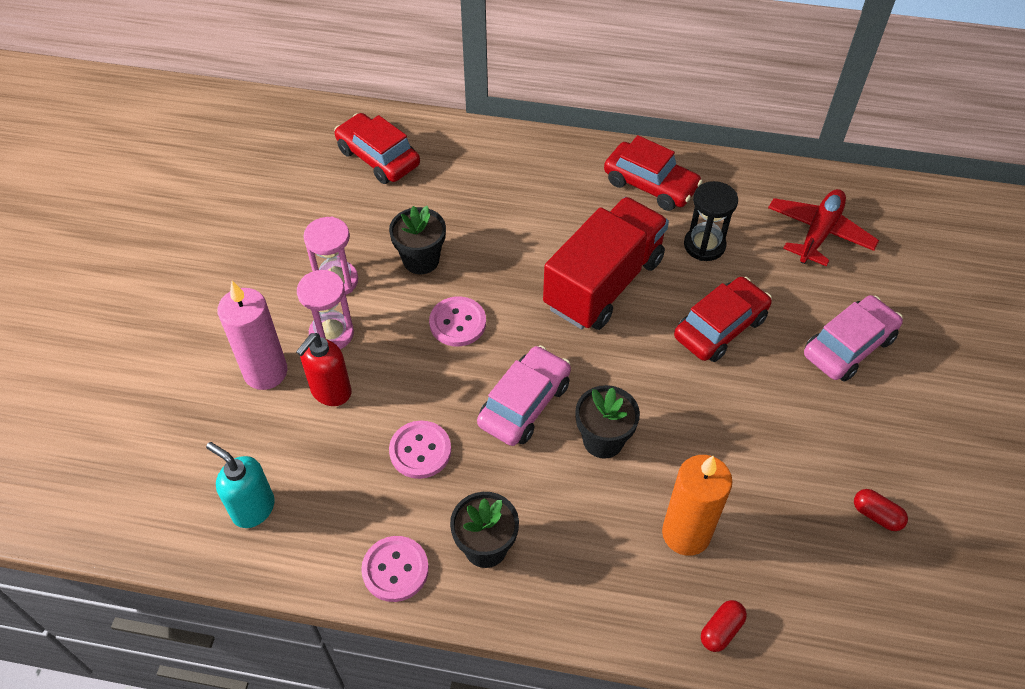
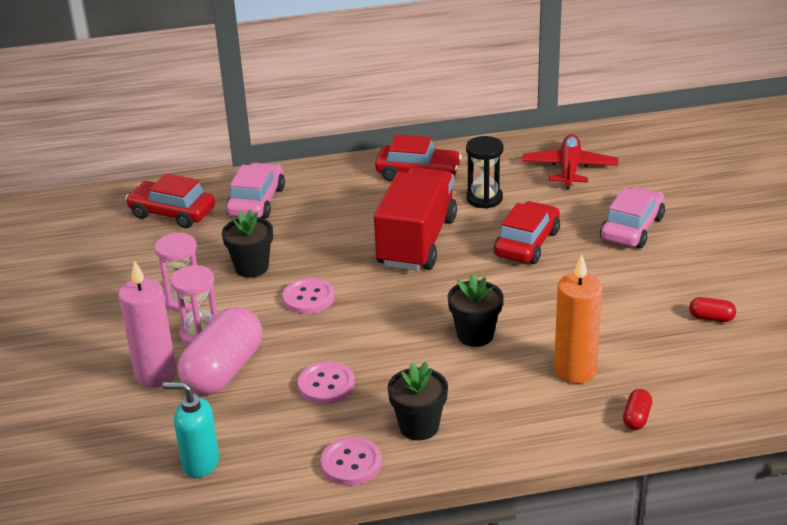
camera: 20 degrees left, 20 degrees down
(331, 392) = (223, 370): red soap dispenser -> pink capsule
(524, 404) = (397, 331): pink car -> pink car (256, 202)

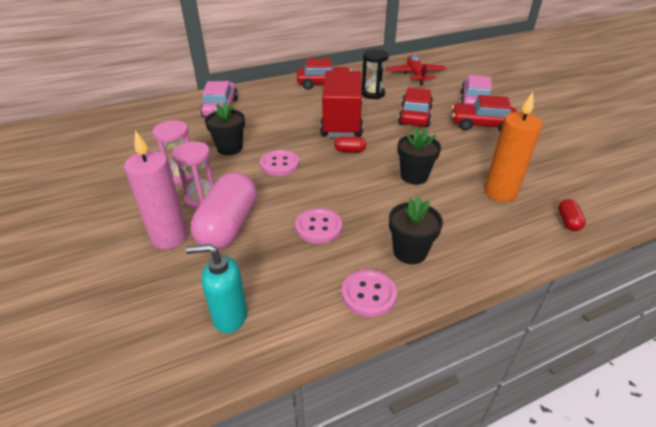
camera: 15 degrees left, 5 degrees up
(172, 213) = (160, 119): red car -> red car (482, 125)
(711, 318) = (562, 147): red capsule -> red capsule (350, 151)

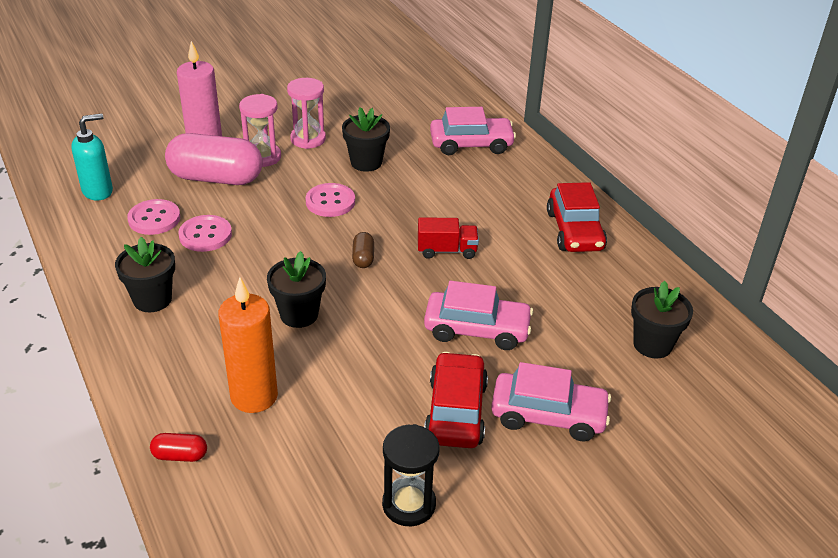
camera: 85 degrees right, 0 degrees up
(229, 316) = (98, 191): turquoise soap dispenser -> turquoise soap dispenser turned 60 degrees clockwise
(341, 121) = (447, 250): red truck -> red truck, size x0.46
(350, 151) = (363, 258): red capsule -> brown capsule
(368, 294) = (100, 268): pink button -> pink button (154, 219)
(373, 94) = (551, 285): black hourglass -> black hourglass (409, 504)
(415, 75) = (652, 344): red plane -> black flower pot
(415, 116) = (477, 329): red car -> pink car

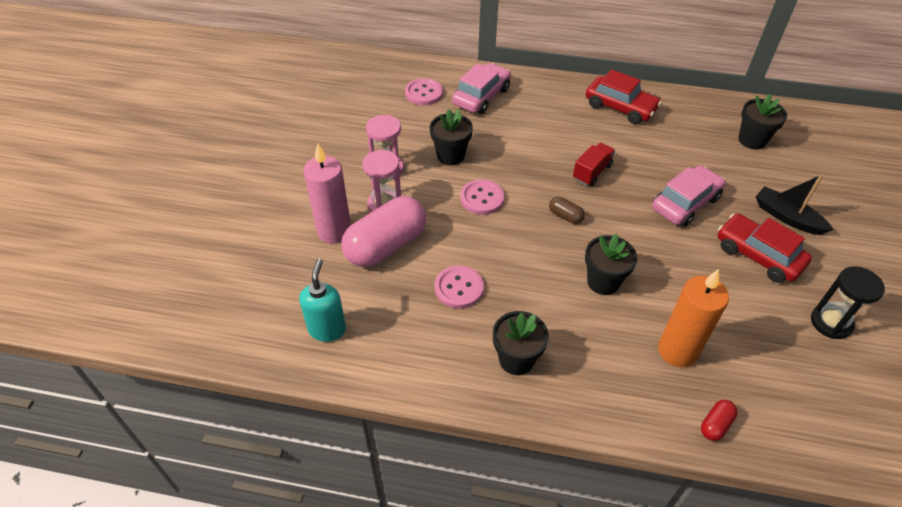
camera: 50 degrees left, 10 degrees up
(154, 219) = (406, 309): pink button -> pink button (424, 93)
(548, 415) = (787, 217): pink car -> black boat

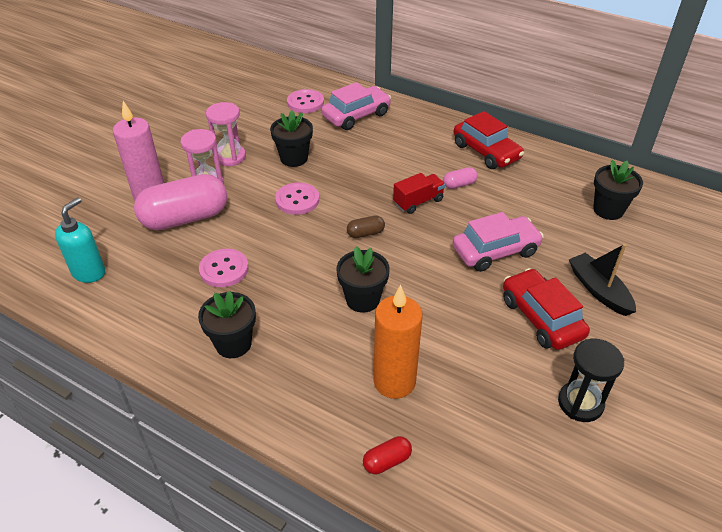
camera: 20 degrees right, 5 degrees down
(565, 216) = (365, 233): brown capsule -> brown capsule turned 75 degrees counterclockwise
(617, 146) = (459, 184): none -> pink capsule

